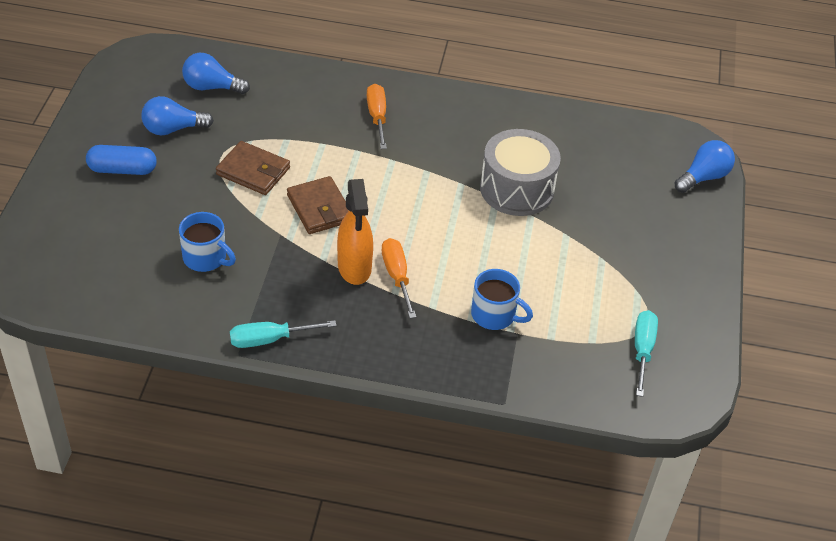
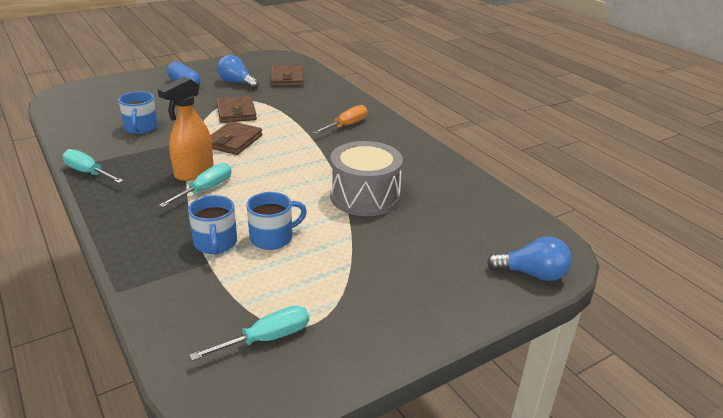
camera: 50 degrees right, 15 degrees down
(212, 87) = (287, 79): blue light bulb -> brown wallet
(397, 276) = (205, 190): orange screwdriver -> turquoise screwdriver
(521, 278) = (273, 238): none -> blue mug

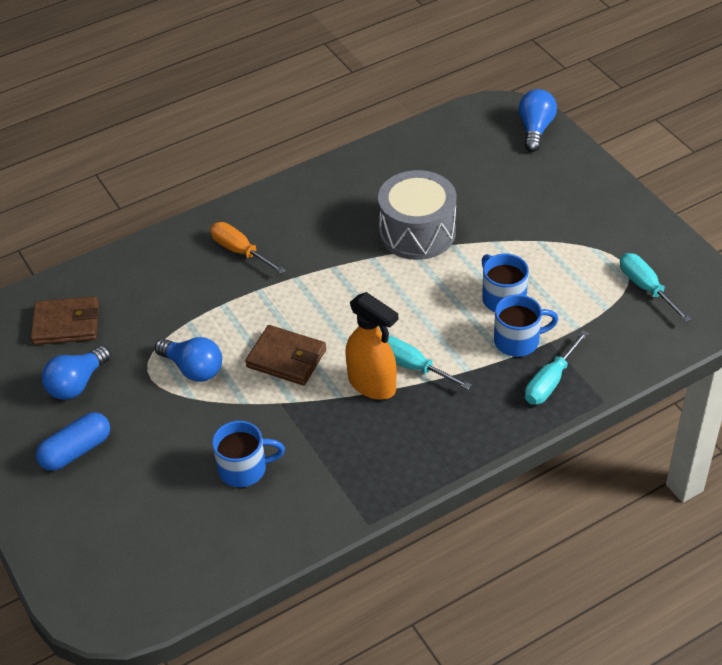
camera: 85 degrees left, 15 degrees up
(88, 173) = (378, 492): turquoise screwdriver -> turquoise screwdriver (550, 381)
(236, 112) = (193, 368): brown wallet -> blue light bulb

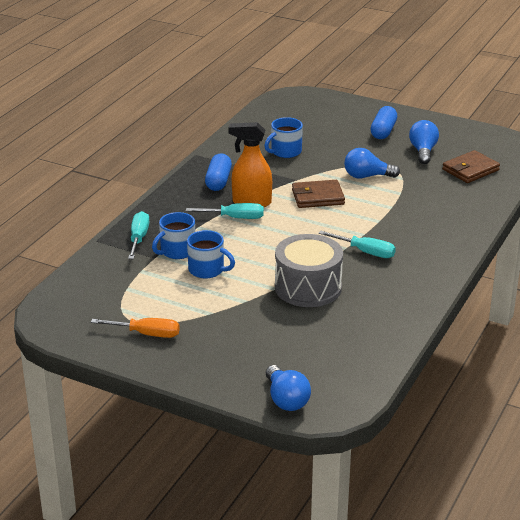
camera: 145 degrees right, 15 degrees down
(240, 251) = (418, 235): orange screwdriver -> orange screwdriver (146, 334)
(381, 446) = (218, 181): none -> blue capsule
(646, 288) = (105, 310): turquoise screwdriver -> turquoise screwdriver (365, 252)

